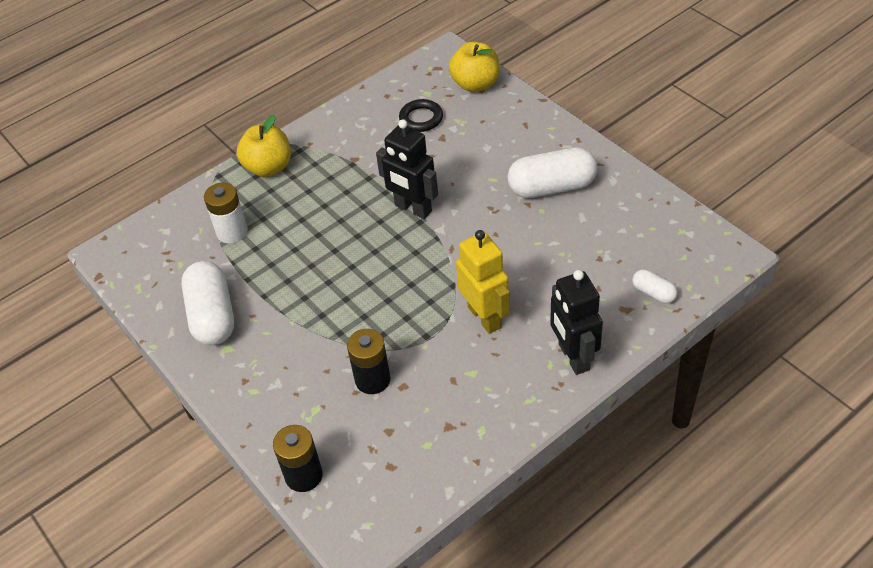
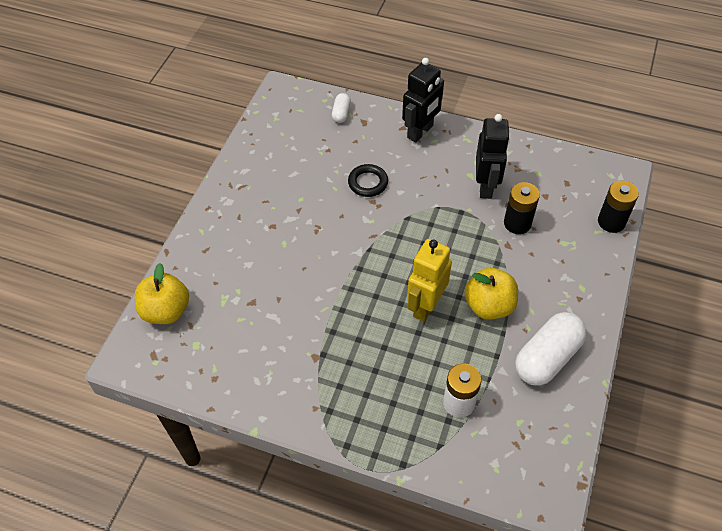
camera: 125 degrees left, 5 degrees up
(268, 167) = (366, 424): yellow apple -> yellow apple (489, 306)
(413, 208) = (348, 280): black robot -> black robot (486, 186)
(421, 118) = (235, 331): black ring -> black ring (368, 183)
(485, 317) = (421, 188): yellow robot -> yellow robot (425, 306)
(552, 187) = (272, 202): white capsule -> none

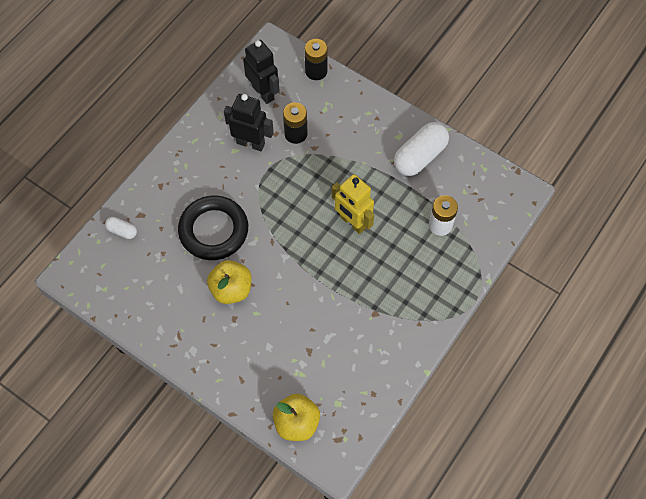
camera: 75 degrees left, 10 degrees up
(368, 183) = (214, 230): black ring -> black ring, size x1.92
(420, 132) = (171, 173): black robot -> black robot (263, 92)
(489, 306) = (365, 179): yellow apple -> yellow apple (231, 289)
(547, 358) = (420, 156): white capsule -> white capsule turned 75 degrees clockwise

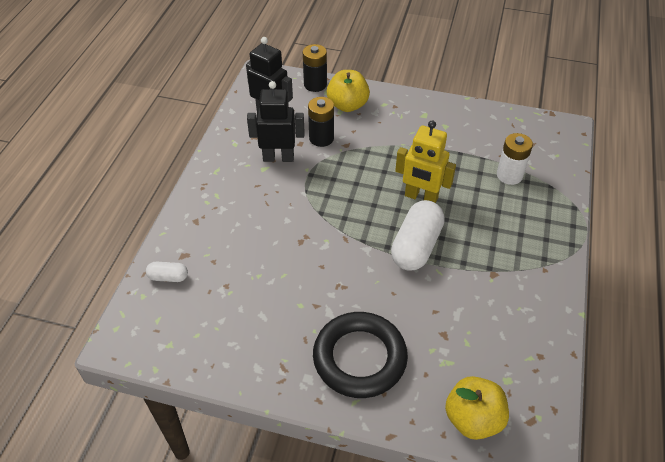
camera: 20 degrees left, 15 degrees down
(214, 230) = (275, 246): black ring -> black ring (359, 358)
(231, 289) = (323, 298): yellow apple -> yellow apple (347, 105)
(420, 156) = (454, 125): white capsule -> white capsule (416, 246)

